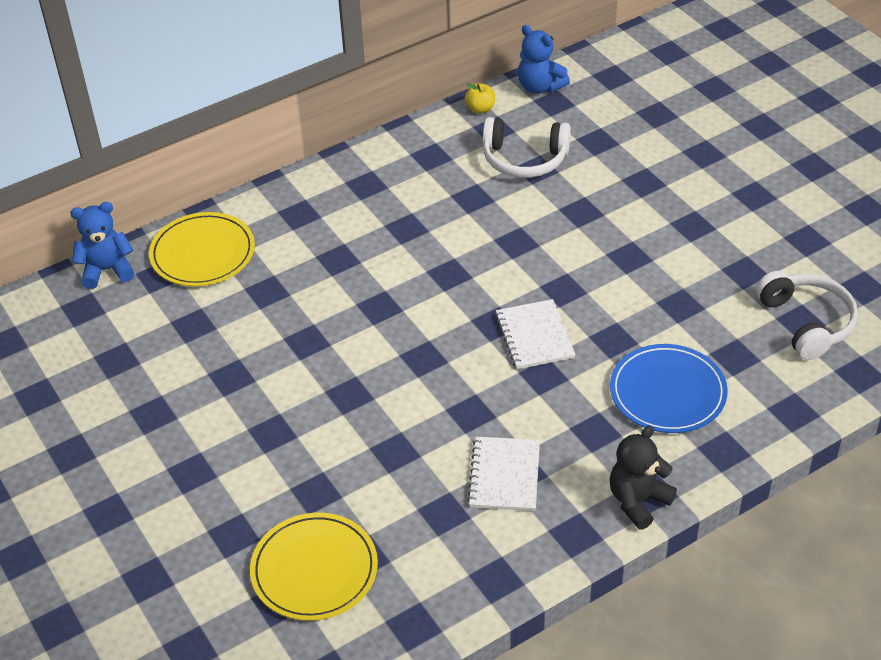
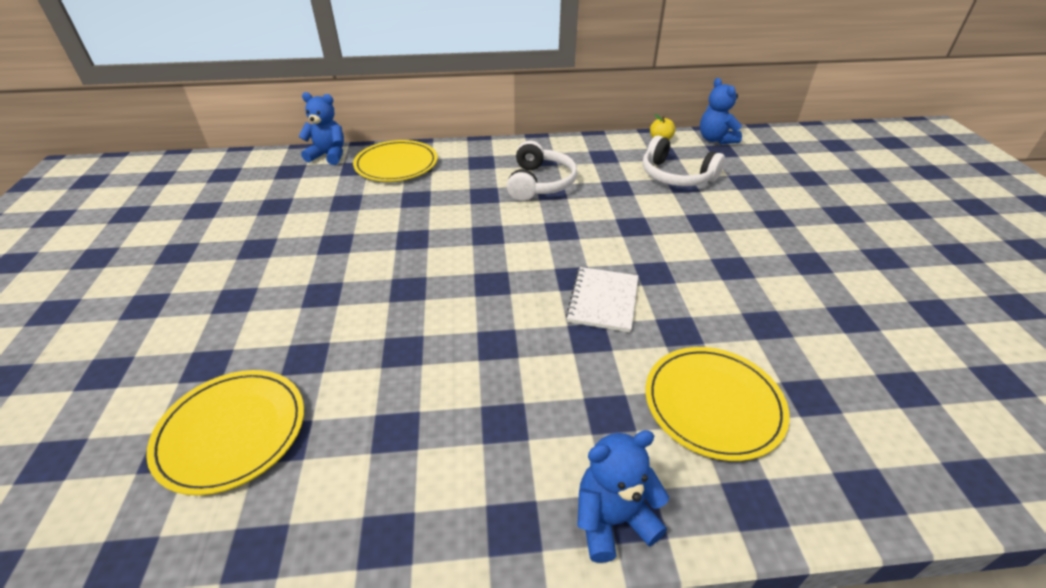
camera: 25 degrees right, 5 degrees down
(504, 475) = (484, 419): white notebook -> none
(638, 501) = (613, 520): black teddy bear -> blue teddy bear
(667, 392) = (713, 404): blue plate -> yellow plate
(806, 323) = (914, 392): white headphones -> white headphones (539, 183)

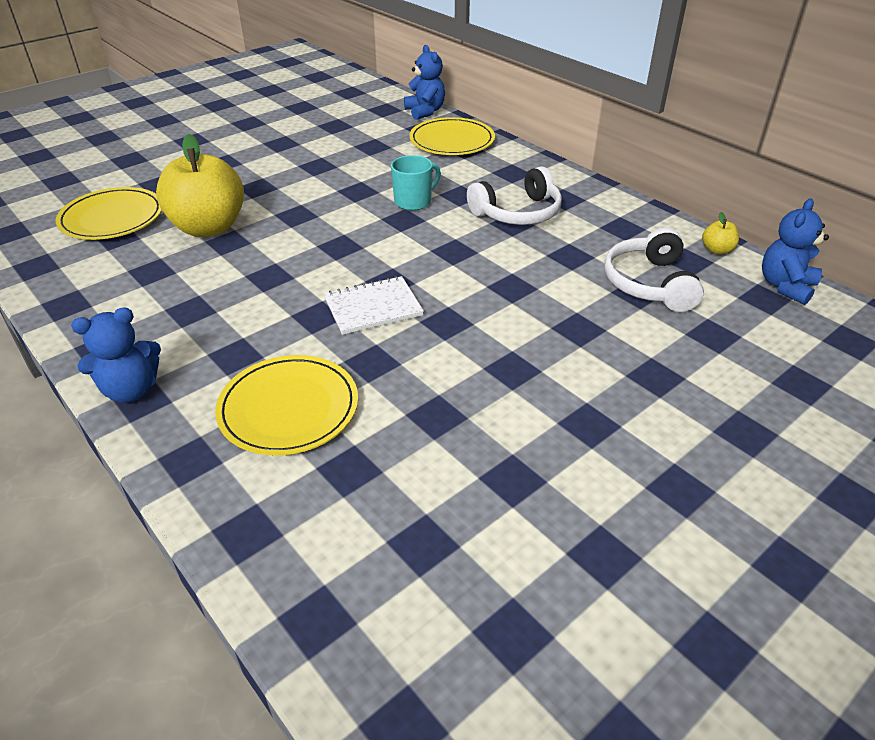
camera: 55 degrees right, 0 degrees up
(358, 355) = (208, 227): none -> yellow apple
(467, 219) = (414, 201): none -> turquoise mug
(613, 520) = (131, 390): blue teddy bear -> blue teddy bear turned 120 degrees clockwise

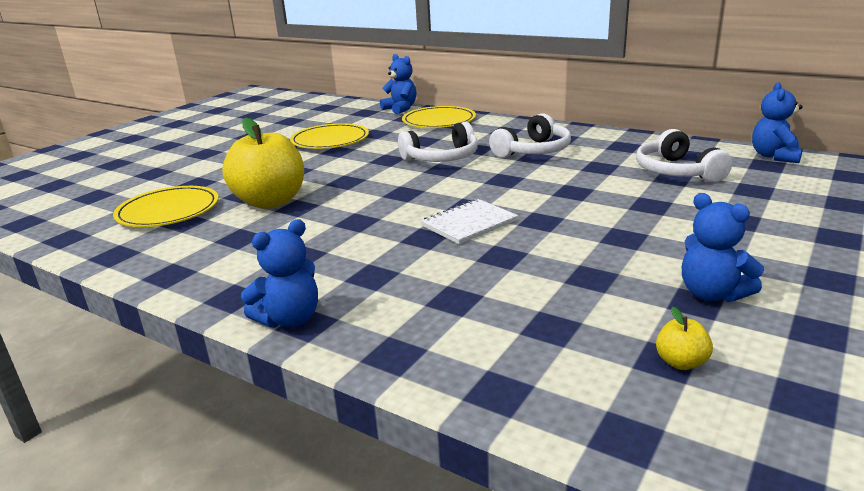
camera: 15 degrees left, 15 degrees down
(288, 408) = (456, 300): yellow plate -> yellow plate (330, 140)
(414, 201) = (441, 158): turquoise mug -> white headphones
(538, 473) = (712, 294): none -> blue teddy bear
(717, 250) = (705, 146): yellow apple -> yellow apple (681, 362)

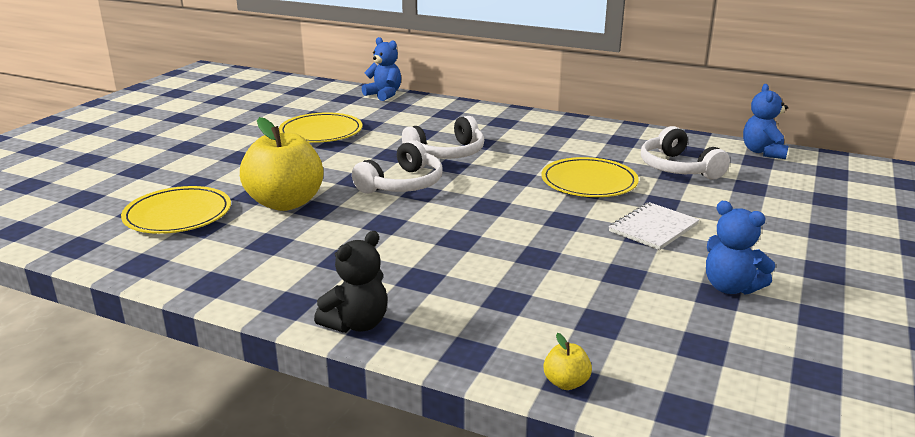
camera: 10 degrees left, 0 degrees up
(289, 319) = (357, 324): blue teddy bear -> black teddy bear
(439, 121) = (430, 110): yellow plate -> yellow plate (589, 182)
(469, 223) = (496, 224): white notebook -> white notebook (653, 228)
(533, 151) = (537, 145): white headphones -> white headphones (402, 184)
(681, 362) = (716, 348): yellow apple -> yellow apple (566, 383)

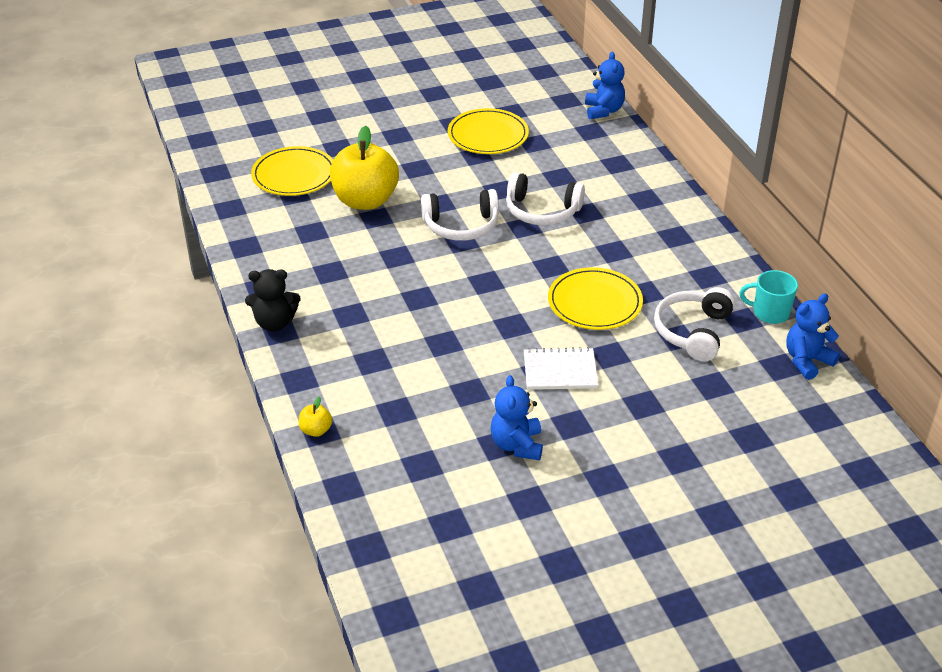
camera: 45 degrees right, 15 degrees up
(693, 141) = (769, 313): none -> turquoise mug

